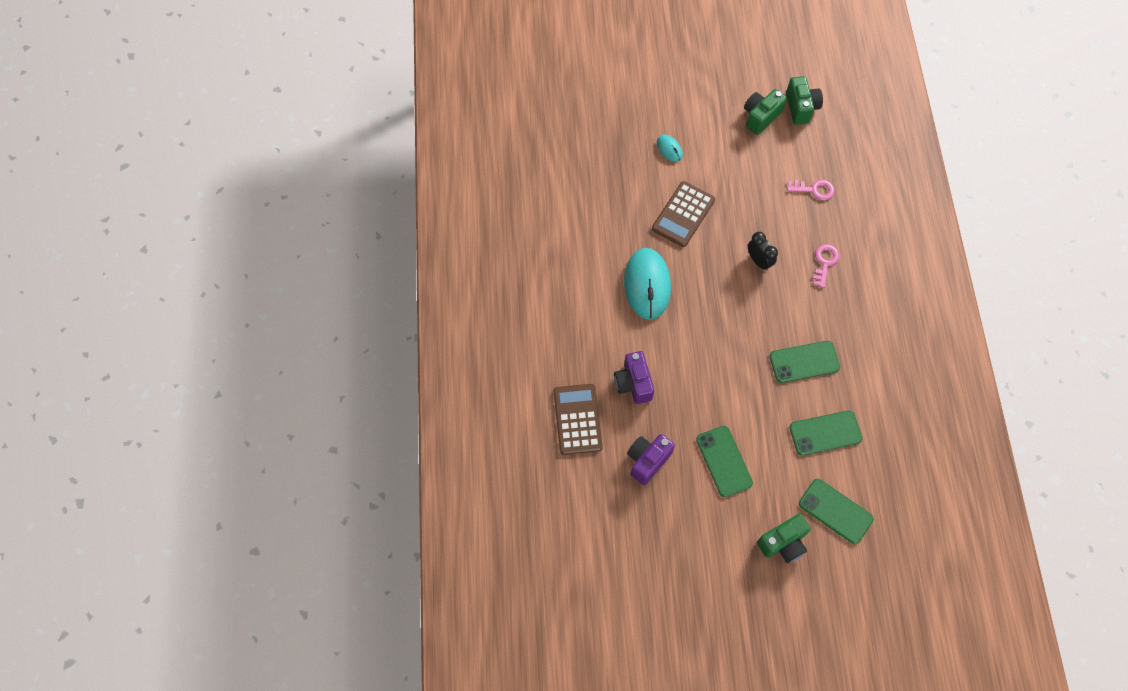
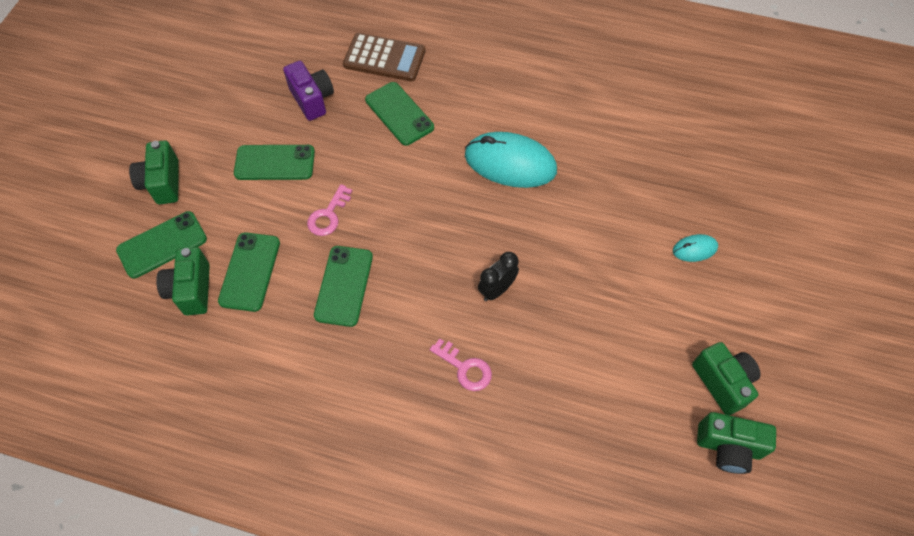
camera: 110 degrees right, 5 degrees down
(633, 383) = (399, 114): purple camera -> green phone
(683, 214) = (591, 231): brown calculator -> none
(758, 261) = (497, 289): black clock -> black clock turned 150 degrees clockwise
(814, 190) = (581, 404): pink key -> pink key (328, 215)
(859, 468) = (191, 290): none -> green camera

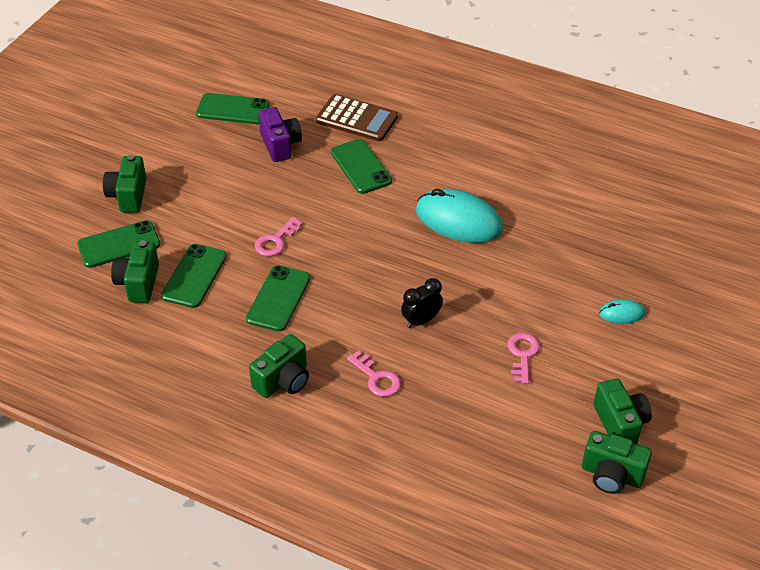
camera: 10 degrees right, 15 degrees down
(275, 163) = (234, 192): green phone -> green phone (233, 109)
(367, 387) = (283, 380): none -> green camera
(607, 314) = (522, 354): none -> pink key

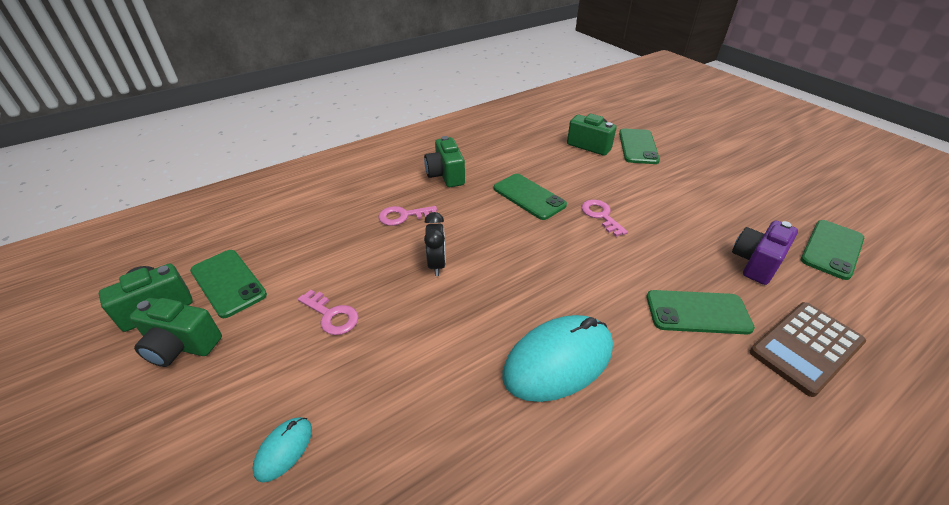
camera: 120 degrees right, 5 degrees down
(128, 196) = (697, 162): green camera -> none
(194, 276) = (582, 167): green phone -> green phone (228, 283)
(280, 145) = (755, 263): purple camera -> purple camera turned 120 degrees clockwise

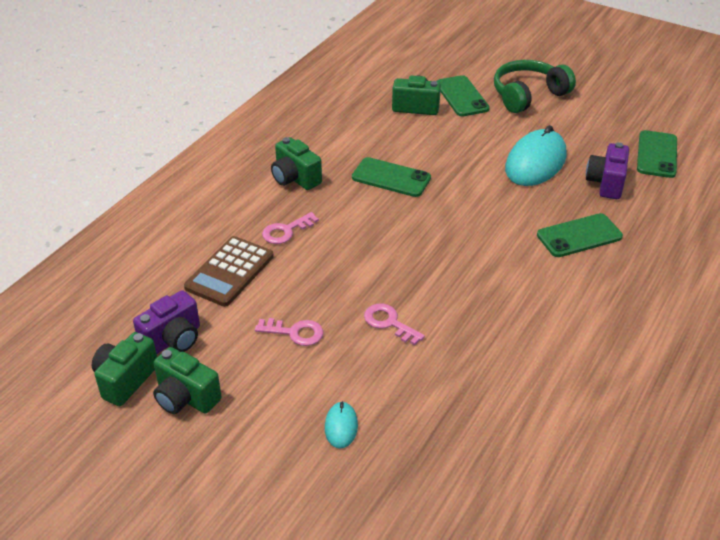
camera: 25 degrees left, 0 degrees up
(182, 346) = (185, 398): green camera -> green camera turned 45 degrees clockwise
(228, 283) = (173, 339): green phone -> purple camera
(437, 264) = (352, 264): black clock -> none
(558, 360) = (497, 303): turquoise mouse -> turquoise mouse (535, 162)
(601, 216) = (465, 178): pink key -> pink key (389, 323)
(704, 159) = (528, 95): none -> green headphones
(806, 347) = (660, 237): brown calculator -> brown calculator (230, 272)

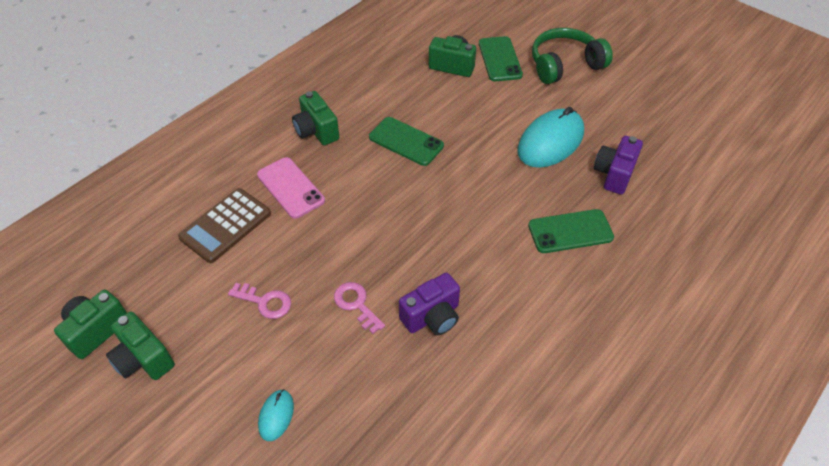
camera: 10 degrees right, 10 degrees up
(173, 339) = (152, 293): purple camera -> purple camera (432, 317)
(286, 231) = (290, 188): pink key -> pink phone
(657, 154) = (675, 147): green phone -> none

